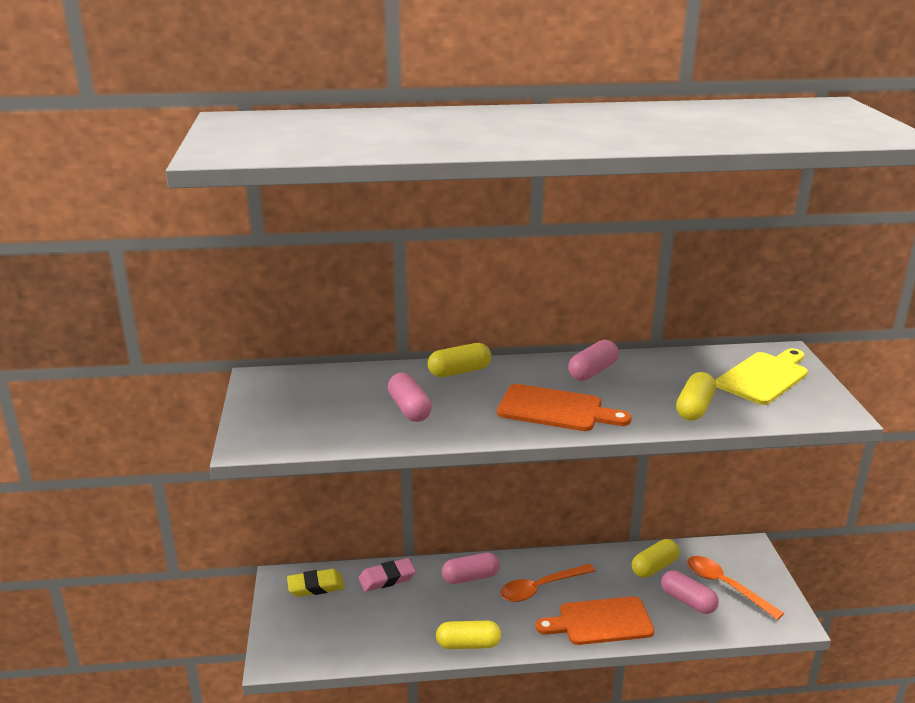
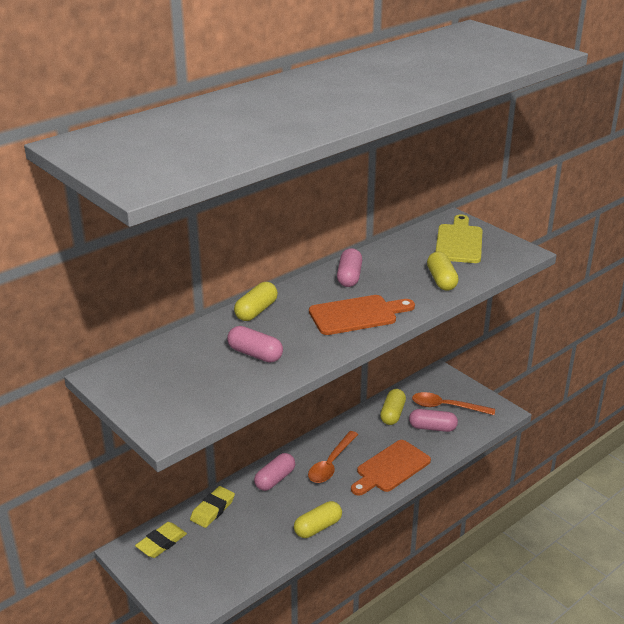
camera: 35 degrees left, 5 degrees up
(387, 578) = (212, 509): pink eraser -> yellow eraser

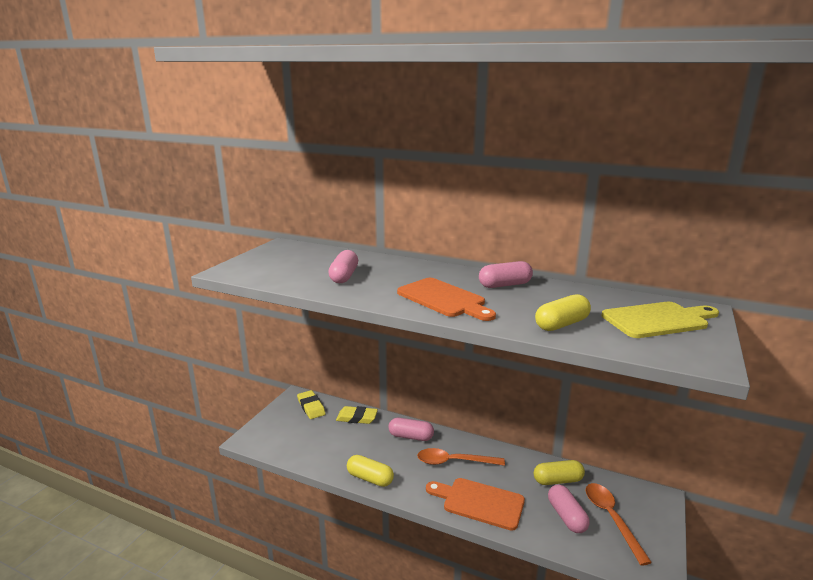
camera: 65 degrees right, 10 degrees down
(161, 542) = (311, 407): yellow eraser -> yellow eraser turned 45 degrees clockwise
(256, 311) = (406, 265): yellow capsule -> none

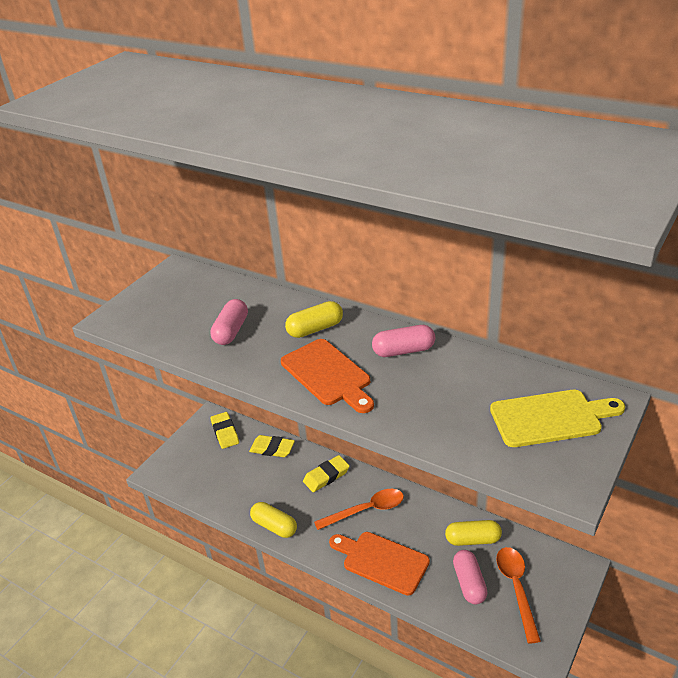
camera: 10 degrees right, 15 degrees up
(411, 436) = (326, 476): pink capsule -> yellow eraser
(454, 462) = (366, 510): orange spoon -> orange spoon turned 150 degrees clockwise
(561, 324) = (440, 422): yellow capsule -> yellow capsule (315, 329)

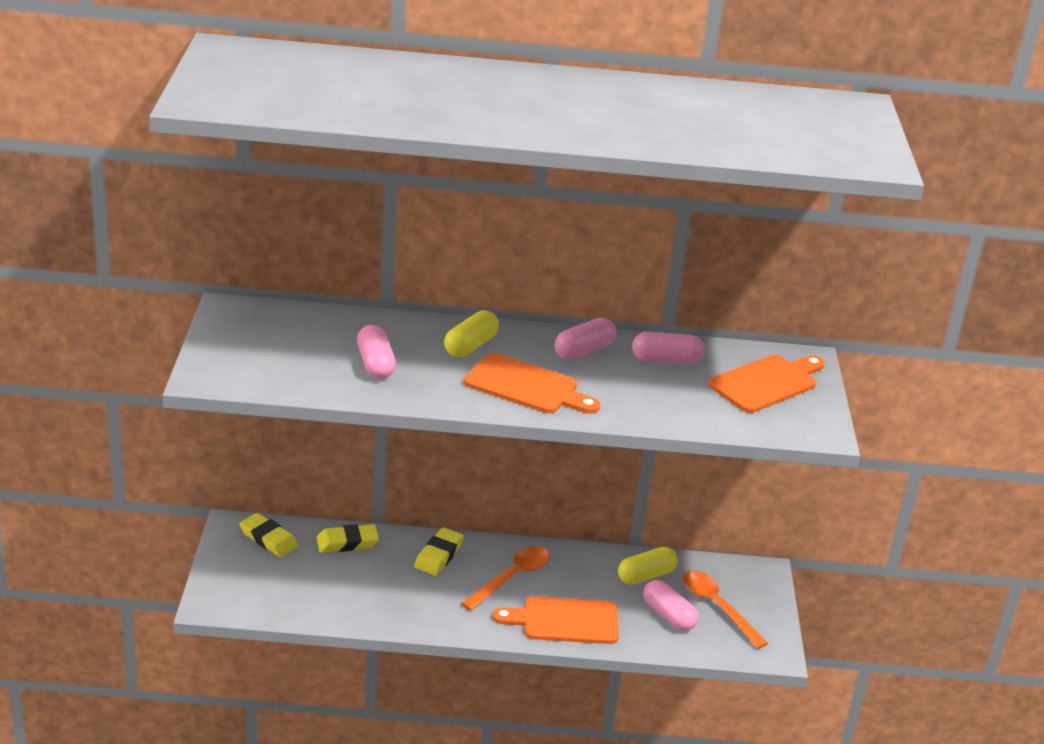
camera: 35 degrees left, 5 degrees down
(274, 526) = (416, 621): yellow capsule -> none
(469, 374) = (666, 360): none -> pink capsule
(550, 418) = (767, 383): yellow cutting board -> orange cutting board

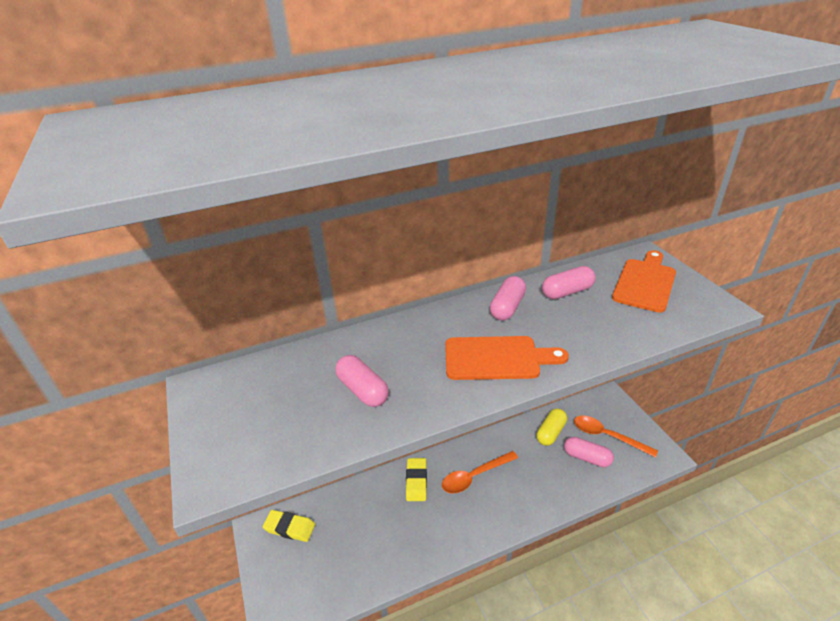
camera: 20 degrees left, 5 degrees up
(347, 542) = (348, 502): yellow eraser -> none
(470, 346) = (424, 338): yellow capsule -> none
(512, 578) = (474, 476): orange spoon -> orange spoon turned 135 degrees counterclockwise
(564, 621) = (531, 496): orange cutting board -> none

